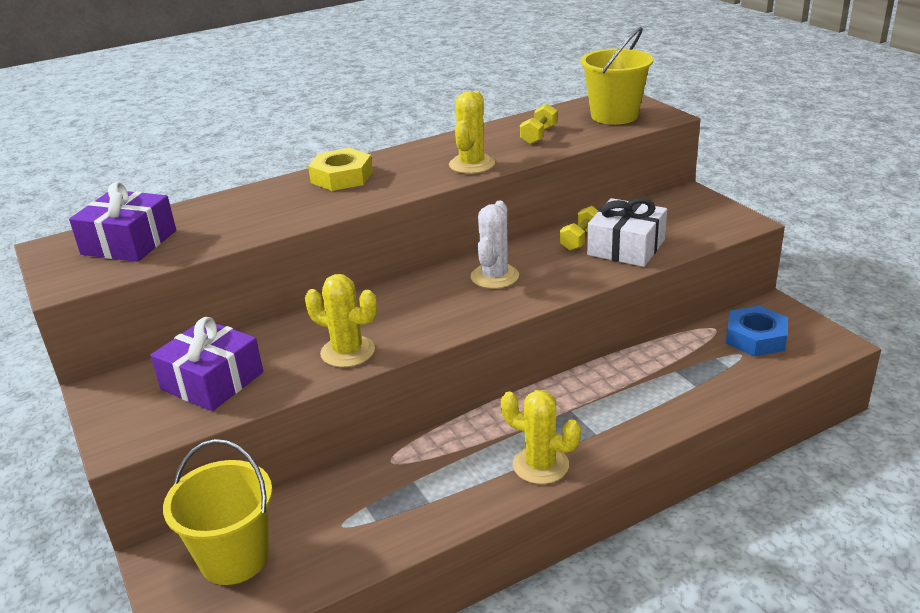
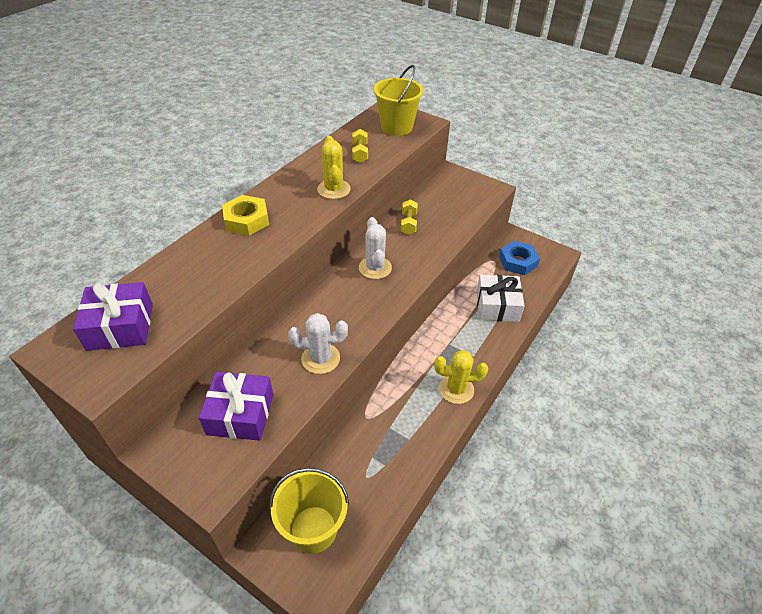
camera: 30 degrees left, 15 degrees up
(347, 352) = (320, 358): yellow cactus -> white cactus
(626, 247) = (440, 224): white gift -> white gift (497, 306)

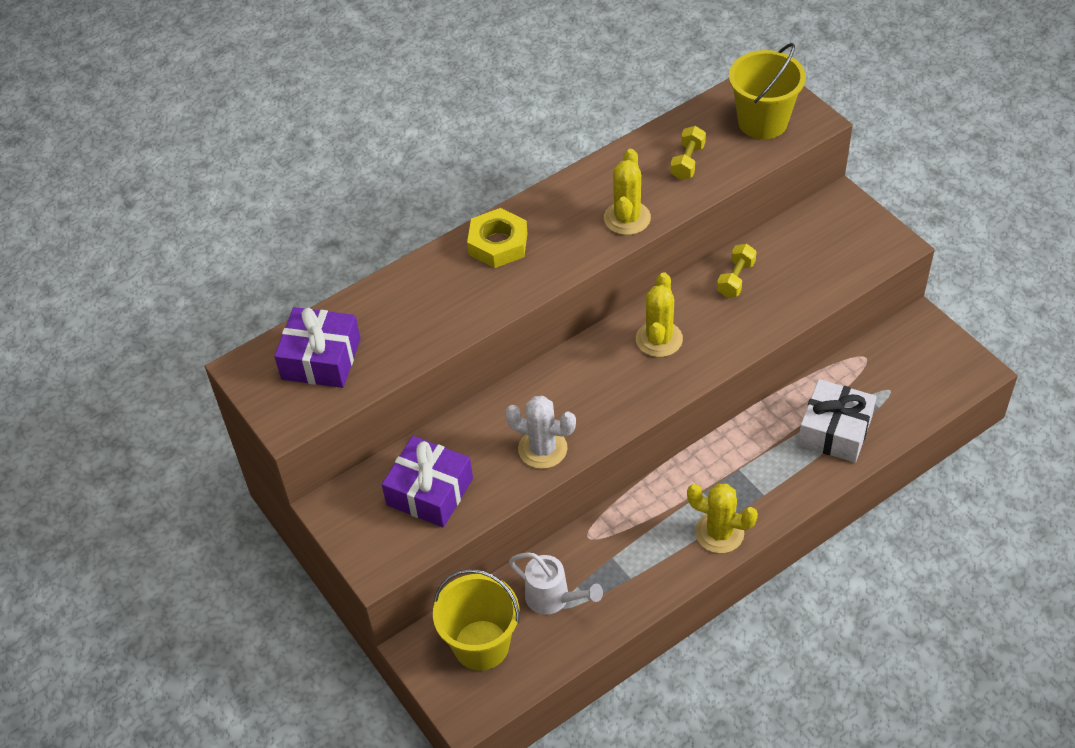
camera: 25 degrees right, 5 degrees up
(357, 472) = (553, 598): none -> white watering can
(375, 268) = (659, 339): white cactus -> yellow cactus
(518, 261) = (903, 368): blue nut -> none

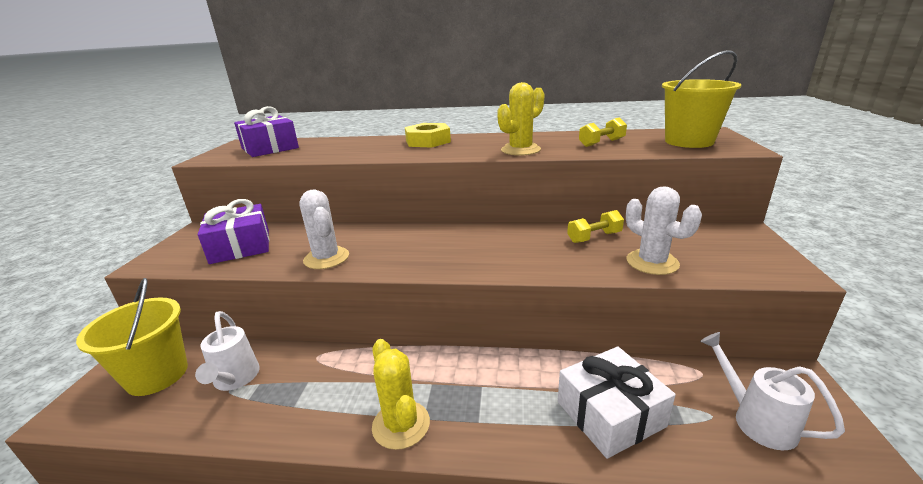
camera: 40 degrees right, 25 degrees down
(659, 339) = (490, 243): yellow cactus -> none
(803, 288) = (652, 262): none -> white cactus
(914, 376) = (756, 419): none -> white watering can

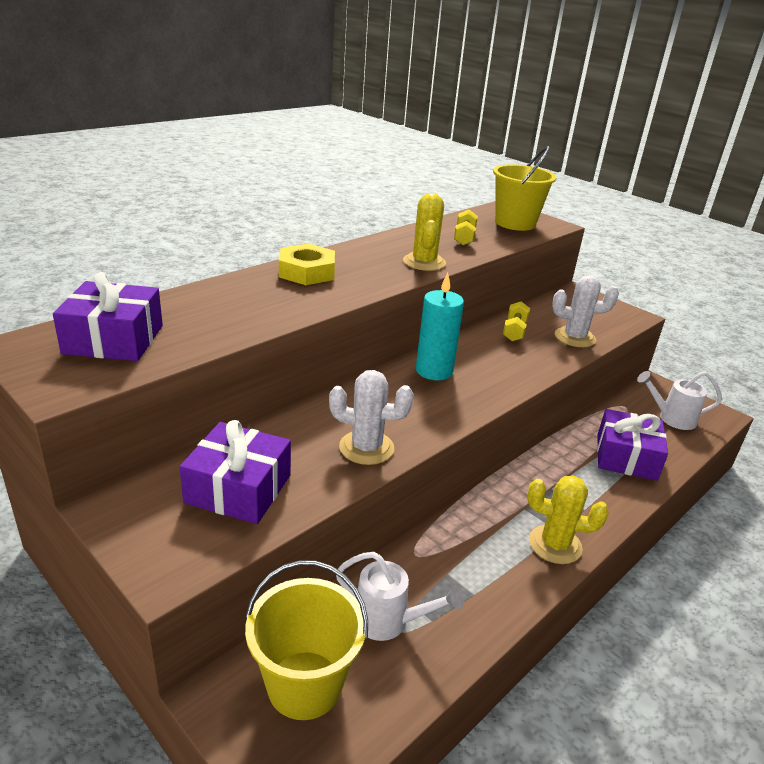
camera: 55 degrees left, 5 degrees up
(464, 237) = (434, 371): none -> turquoise candle
(610, 414) = (626, 457): white gift -> purple gift

